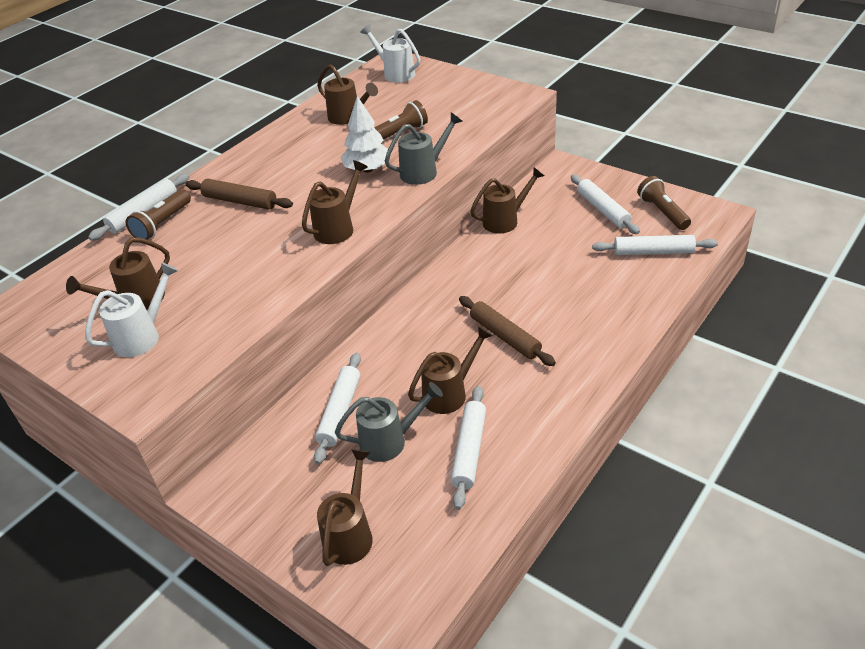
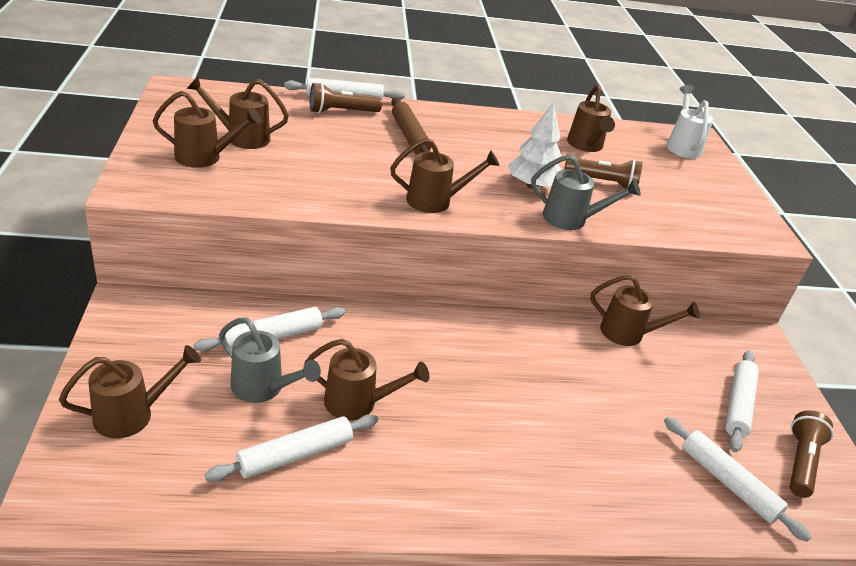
camera: 40 degrees right, 5 degrees down
(143, 336) = (205, 157): white watering can -> brown watering can
(505, 336) = (471, 410): brown rolling pin -> none

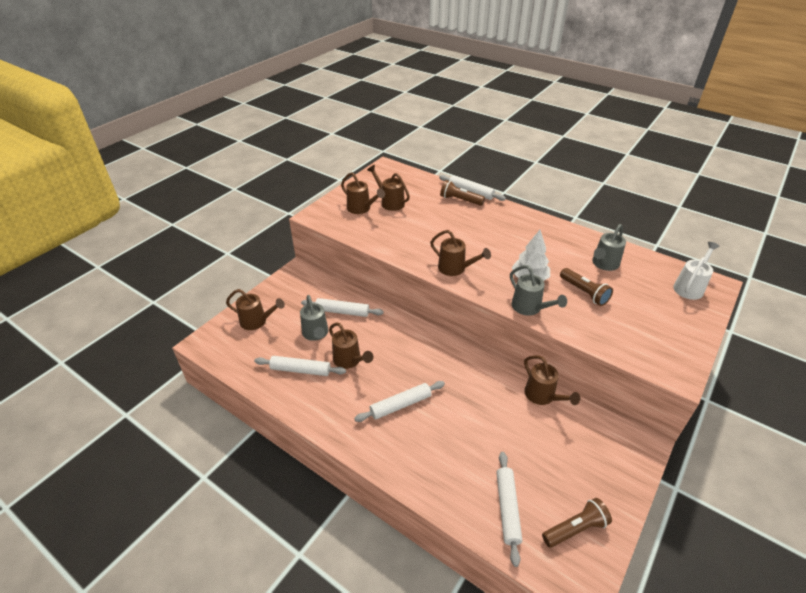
camera: 45 degrees right, 5 degrees up
(409, 136) = (484, 225): brown rolling pin -> none
(586, 146) = (603, 264): brown watering can -> grey watering can
(738, 405) = (571, 473): white rolling pin -> white rolling pin (400, 405)

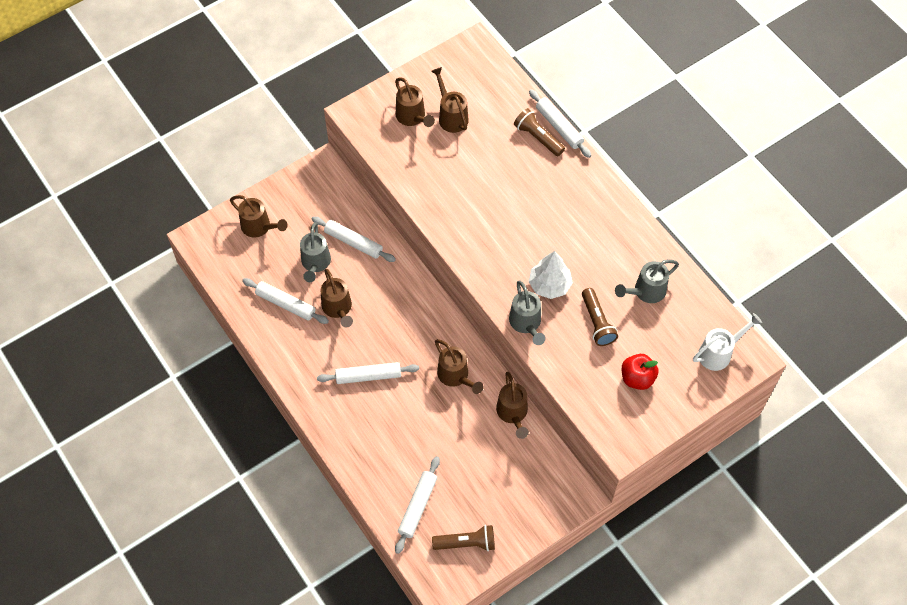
camera: 20 degrees right, 20 degrees up
(455, 269) = (476, 246): brown watering can -> brown watering can (456, 376)
(646, 320) = (637, 378): none -> red apple

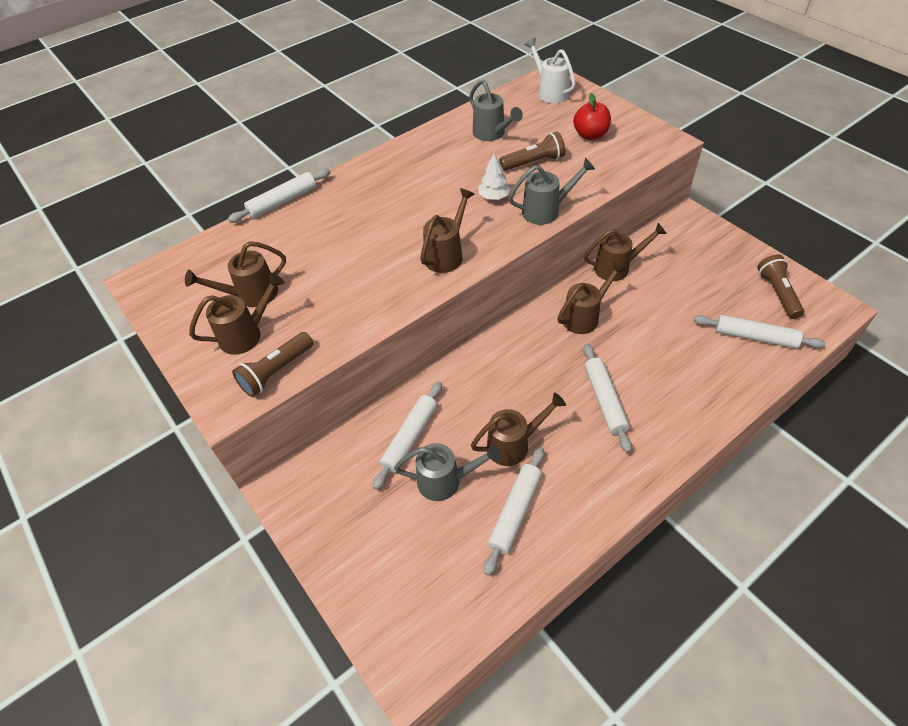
camera: 90 degrees left, 10 degrees down
(259, 227) = (385, 568): brown watering can -> brown watering can (447, 254)
(538, 137) = (295, 217): brown flashlight -> brown flashlight (276, 371)
(549, 285) = (494, 197): white tree -> white tree, size x0.66

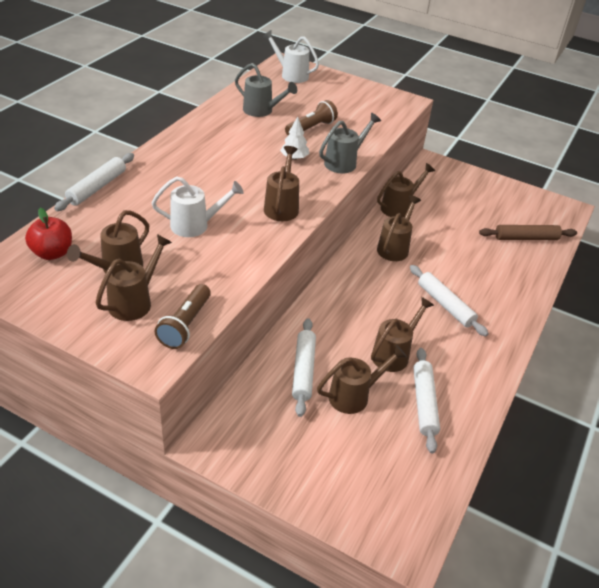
camera: 30 degrees left, 10 degrees down
(348, 261) = (195, 225): none -> white watering can
(446, 481) = (354, 395): grey watering can -> brown watering can
(590, 135) = (344, 103): red apple -> red apple (52, 253)
(755, 337) = (526, 238): white rolling pin -> brown rolling pin
(777, 293) = (524, 205): brown flashlight -> none

